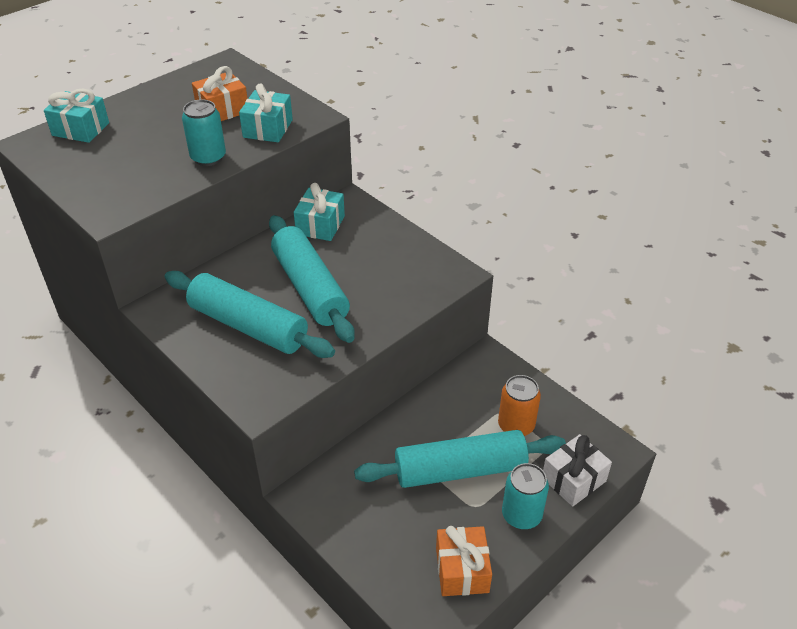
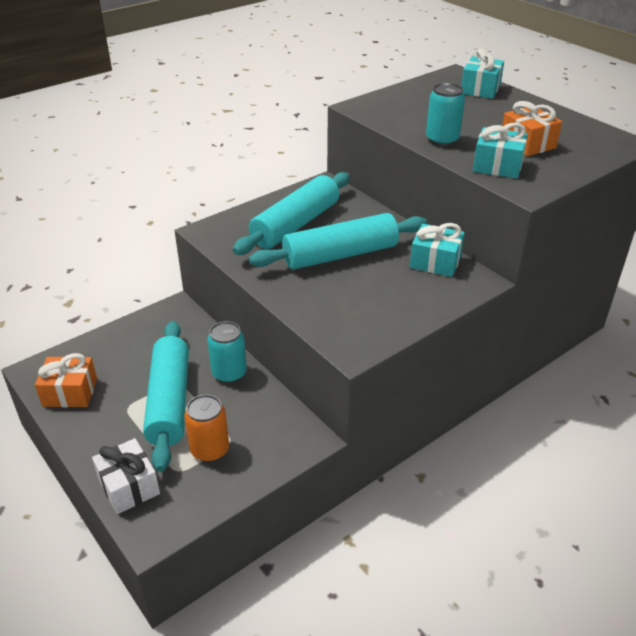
camera: 95 degrees right, 5 degrees down
(521, 515) = (105, 438): turquoise can -> turquoise can (229, 373)

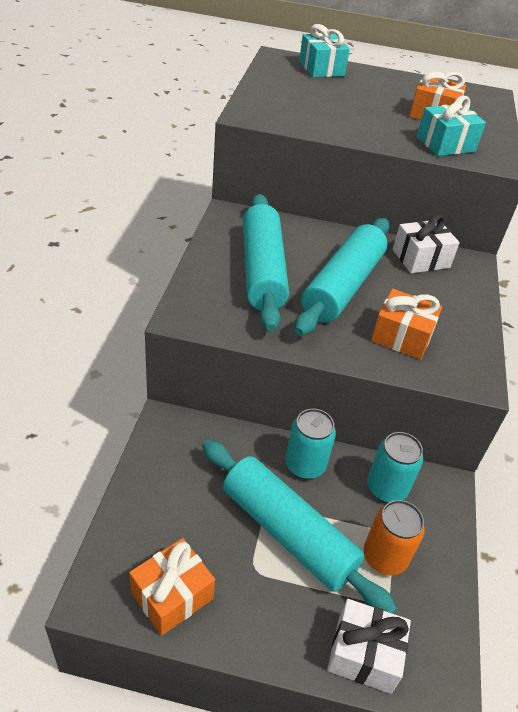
camera: 45 degrees left, 5 degrees up
(337, 301) = (402, 336): none -> orange gift
(435, 262) = (421, 259): turquoise gift -> white gift
(442, 140) = (369, 131): turquoise can -> turquoise can (386, 488)

